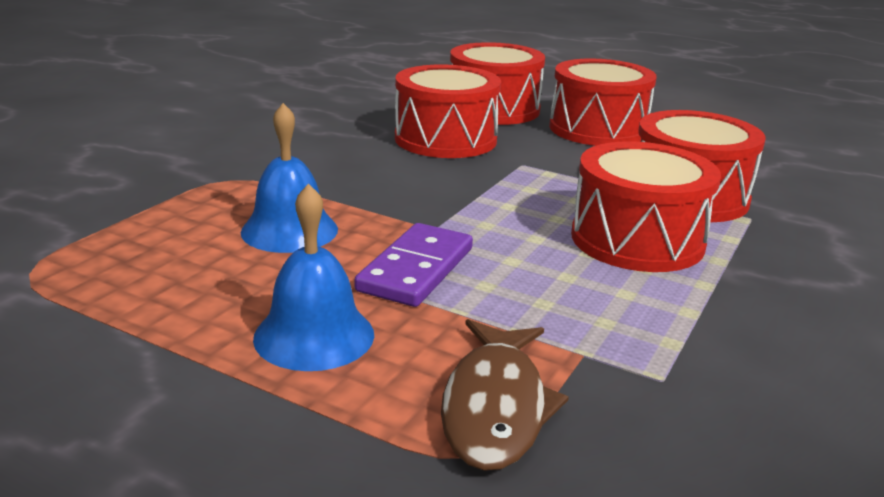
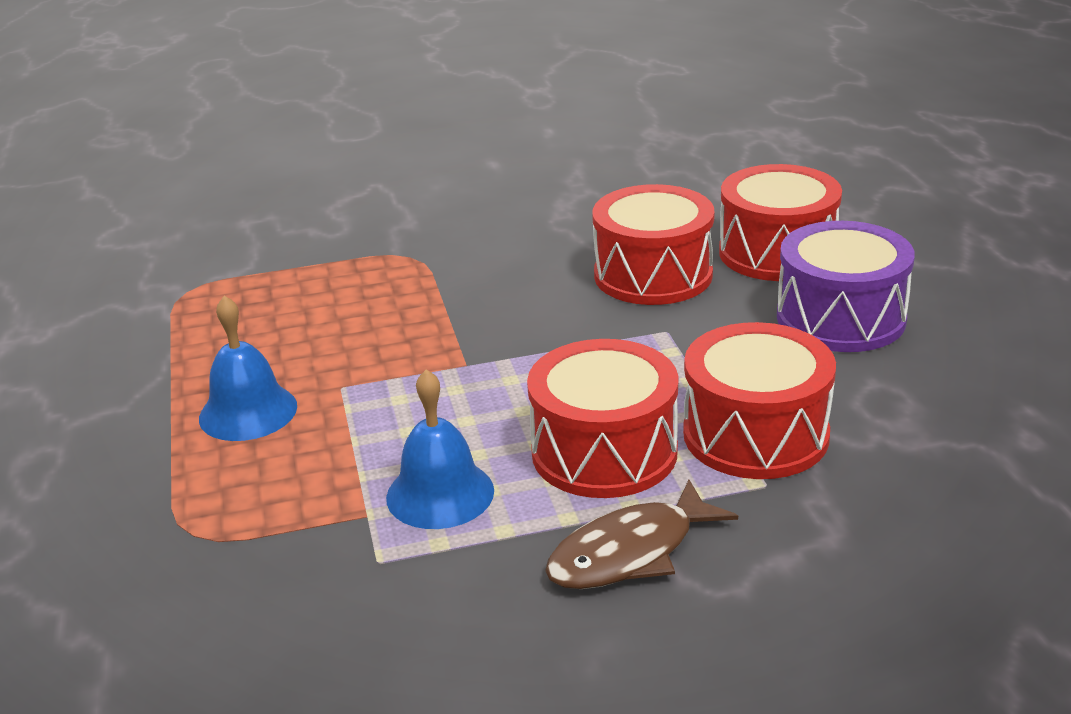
camera: 50 degrees right, 5 degrees up
(289, 230) = (370, 321): blue bell -> blue bell (440, 494)
(416, 269) = (389, 394): purple domino -> none
(495, 407) = (253, 515): brown fish -> brown fish (630, 552)
(597, 129) = (840, 318): red drum -> purple drum

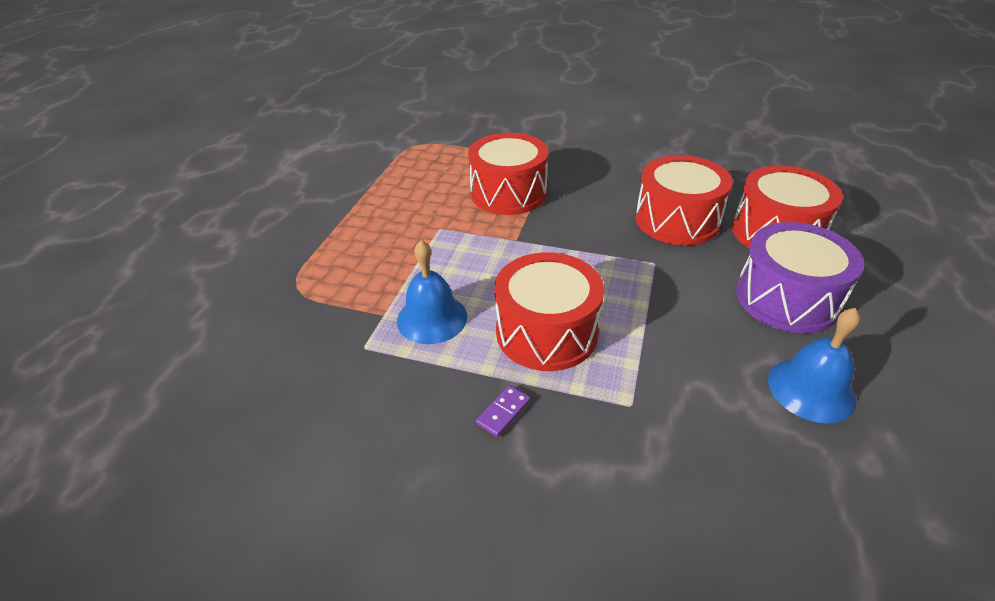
camera: 30 degrees right, 10 degrees up
(248, 412) = (383, 225): blue bell -> blue bell (811, 389)
(630, 552) = (503, 412): brown fish -> purple domino
(755, 434) = (654, 363): red drum -> red drum (508, 193)

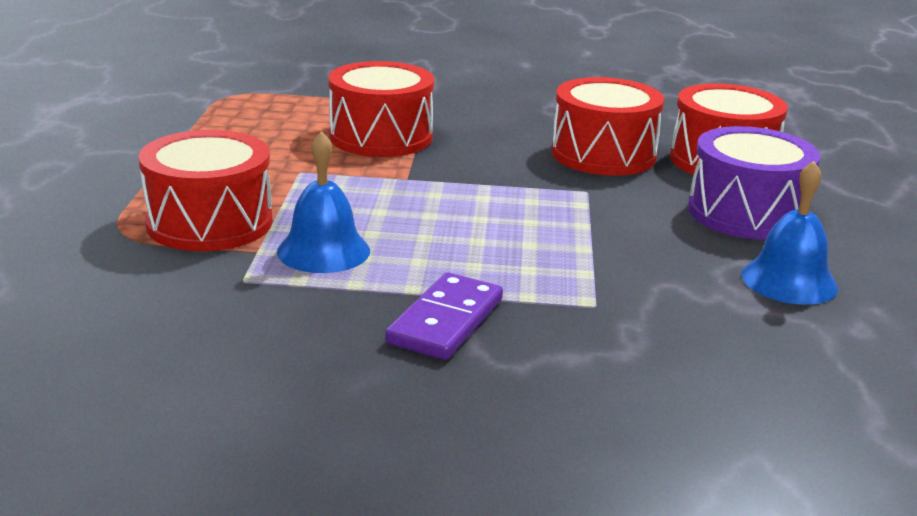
camera: 15 degrees left, 15 degrees down
(503, 412) = (446, 321): purple domino -> purple domino, size x1.96
(546, 332) = (475, 255): red drum -> red drum (209, 223)

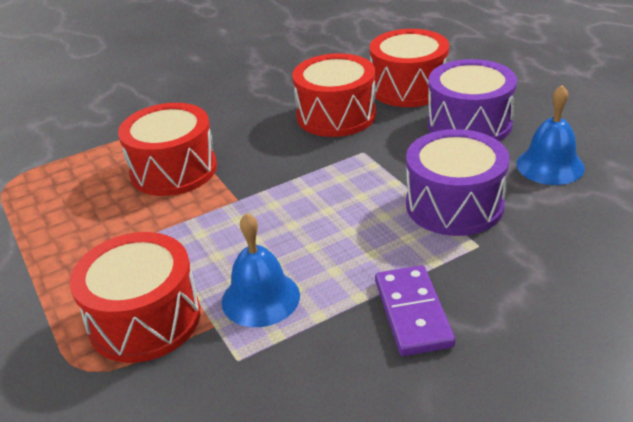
camera: 30 degrees left, 10 degrees up
(620, 266) = (454, 205): none -> purple drum

